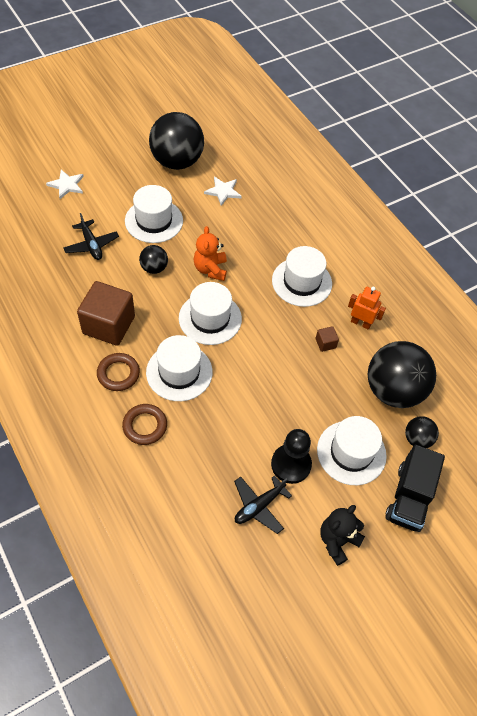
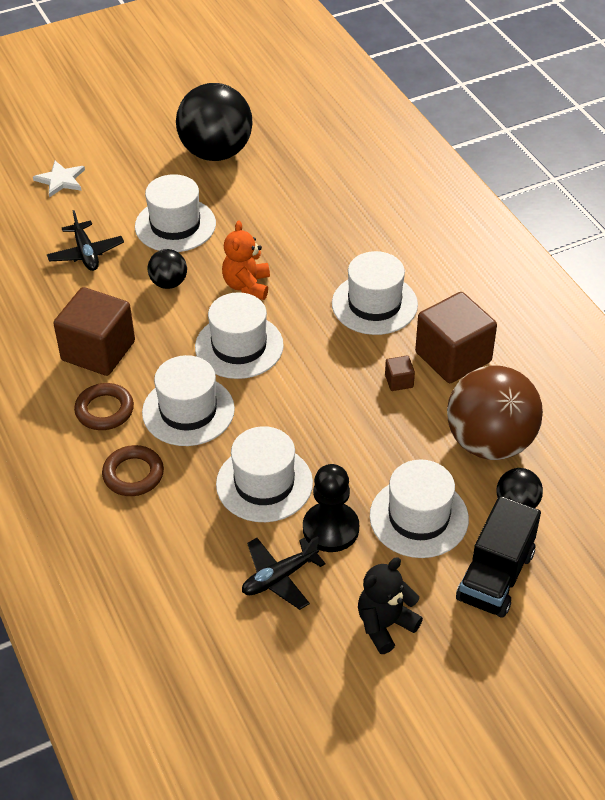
camera: 10 degrees right, 10 degrees down
(223, 191) = (276, 190): white star -> none
(240, 429) = (264, 483): none -> white hat
(360, 323) = (453, 357): orange robot -> brown cube
(393, 390) = (490, 442): black ball -> brown ball

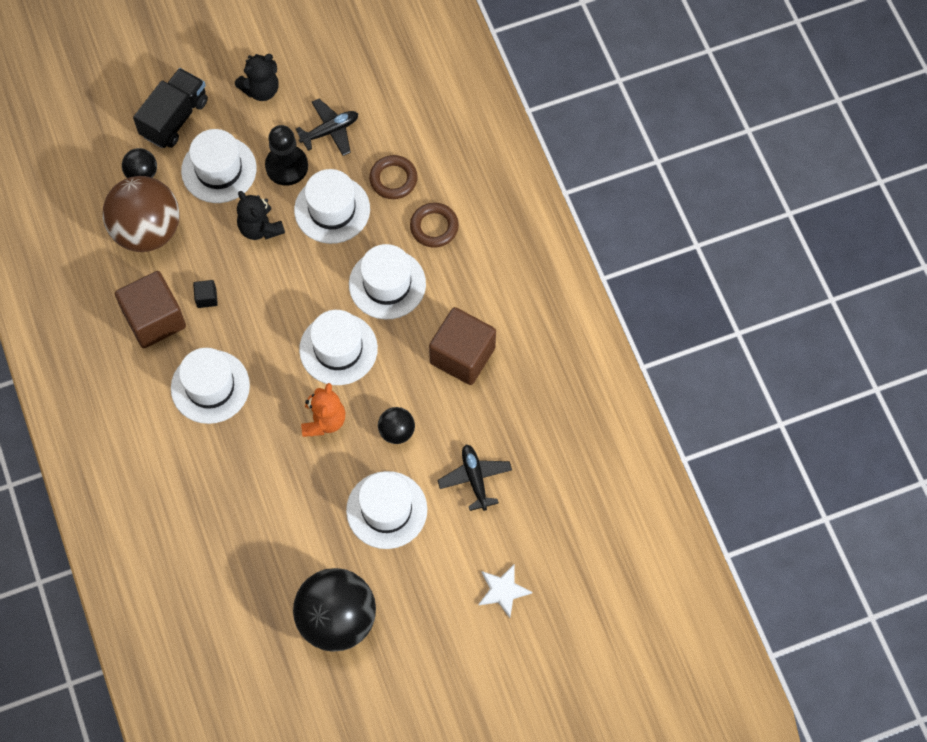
camera: 175 degrees left, 20 degrees up
(104, 410) = (457, 291): brown ring -> brown ring (393, 179)
(351, 456) = (260, 228): none -> black teddy bear
(399, 381) = (206, 298): brown cube -> black cube

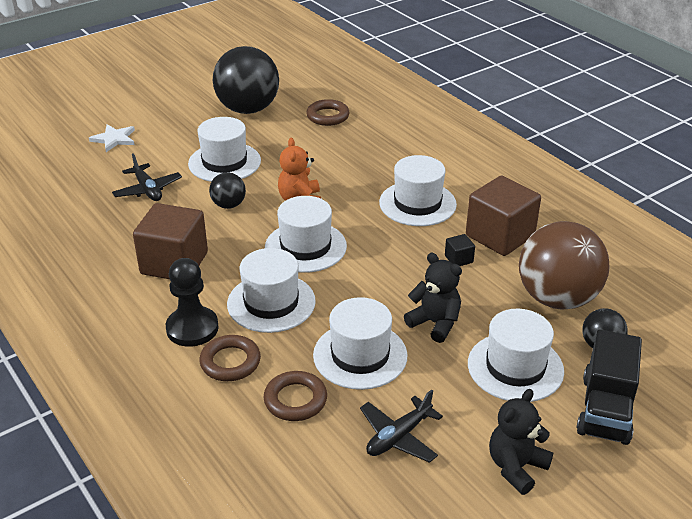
camera: 165 degrees right, 30 degrees down
(247, 578) = (328, 116): none -> brown ring
(286, 166) = (435, 387): black pawn -> black pawn (192, 328)

